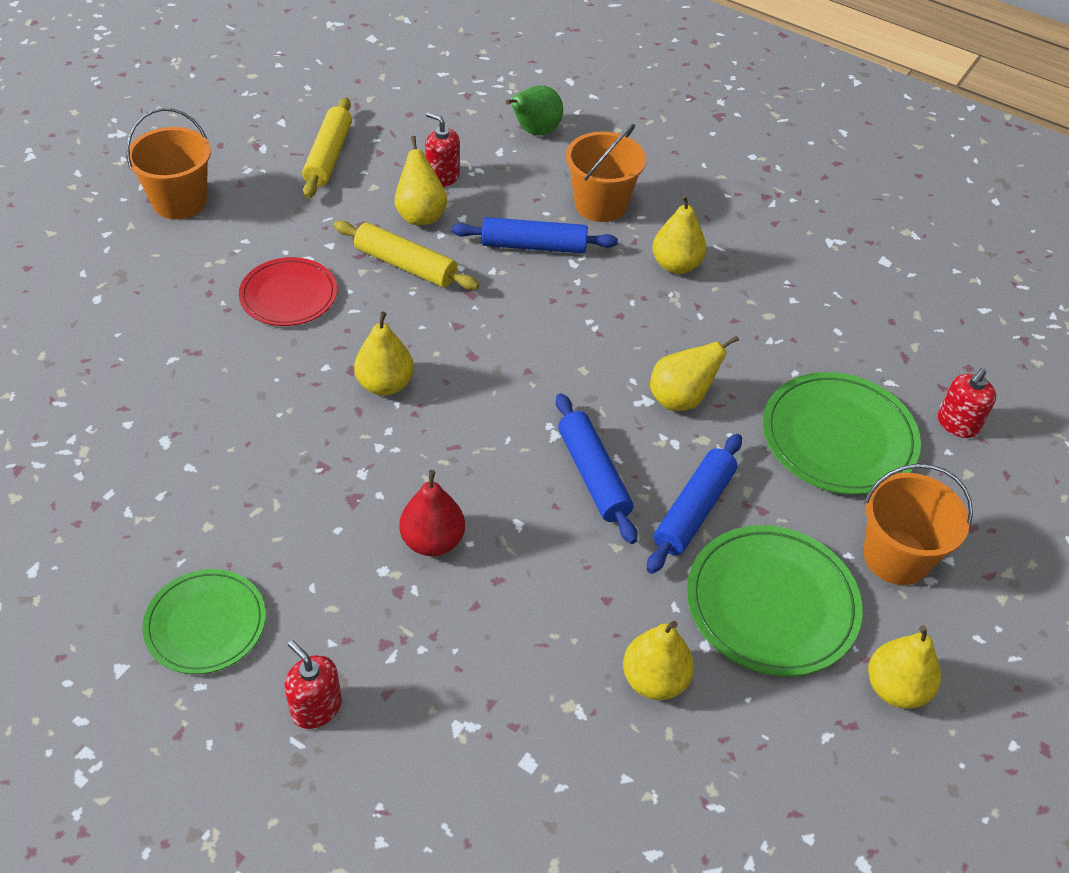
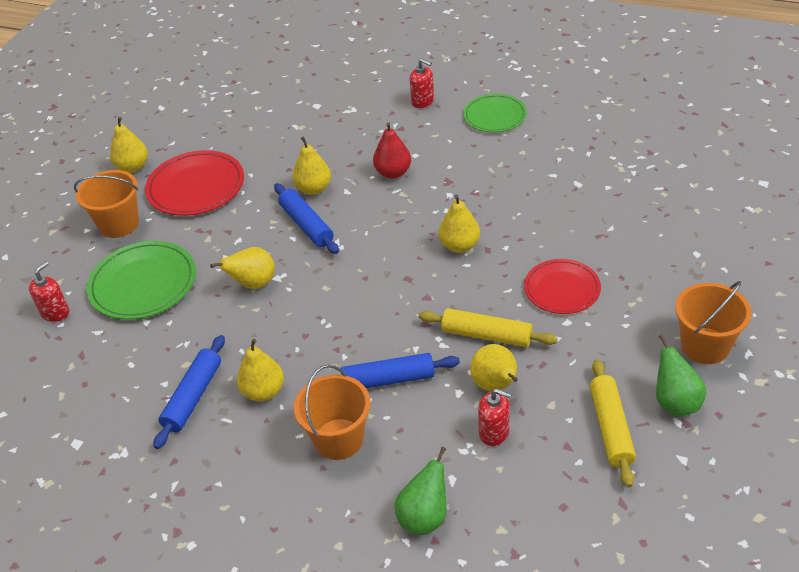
camera: 175 degrees right, 5 degrees down
(252, 162) = (675, 402): none -> green pear
(654, 680) = (259, 144): yellow pear -> yellow pear (313, 189)
(694, 510) = (241, 220): blue rolling pin -> blue rolling pin (193, 397)
(772, 604) = (196, 187): green plate -> red plate

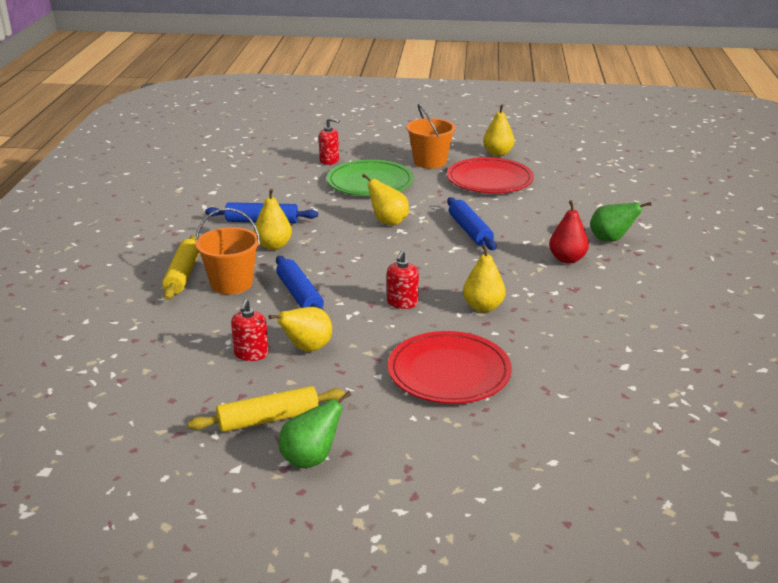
camera: 70 degrees right, 15 degrees down
(306, 225) = (470, 231): blue rolling pin -> blue rolling pin turned 60 degrees counterclockwise
(313, 189) = (519, 226): yellow pear -> none
(423, 101) = (691, 258): red soap dispenser -> red soap dispenser (402, 303)
(424, 517) = (157, 332): green pear -> green pear (611, 239)
(486, 335) = (368, 336): yellow rolling pin -> yellow rolling pin (182, 275)
(494, 116) = (702, 301): green plate -> none
(562, 289) = (449, 372): red plate -> red plate, size x1.50
(705, 346) = (401, 476): orange bucket -> none

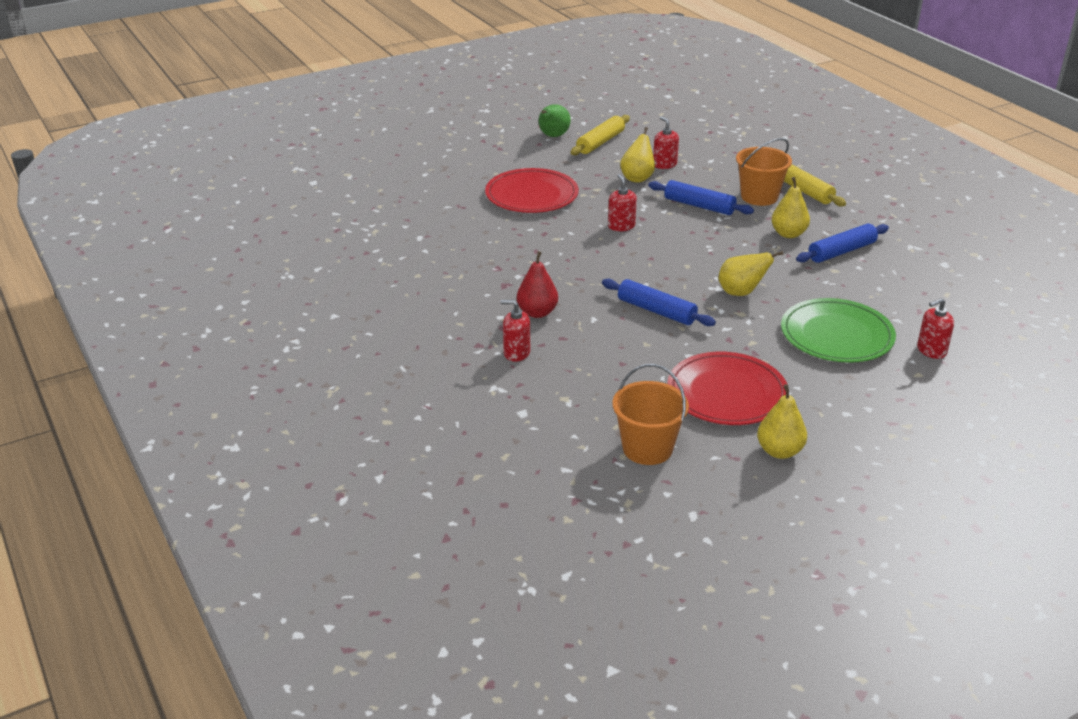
camera: 145 degrees right, 5 degrees up
(430, 162) = (830, 397): orange bucket -> orange bucket (647, 448)
(483, 307) = (559, 244): yellow pear -> none
(611, 239) = (516, 353): green pear -> red soap dispenser

